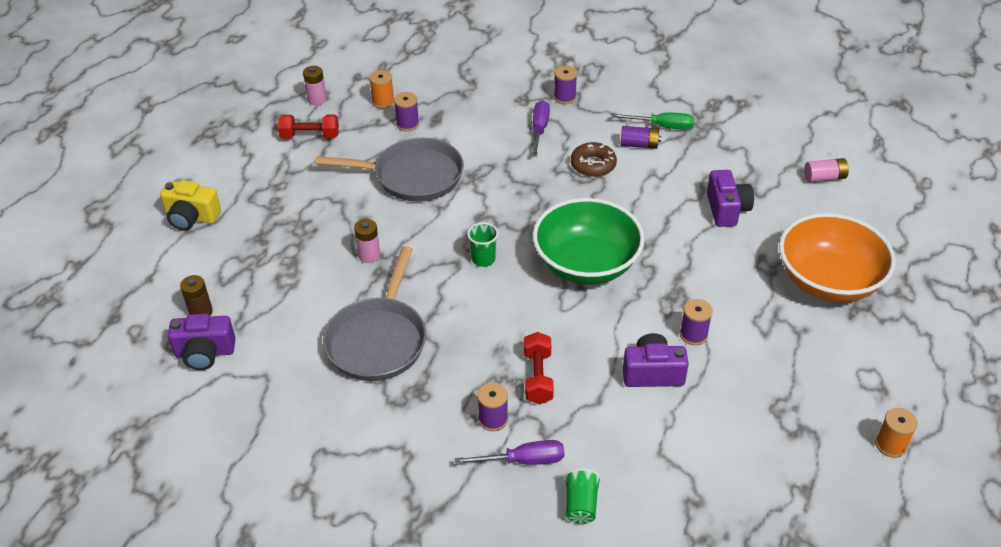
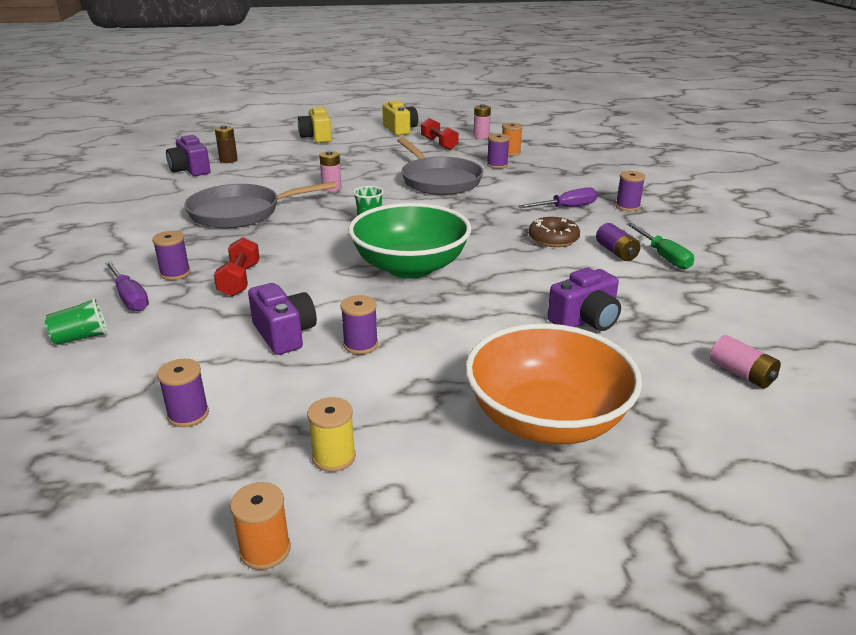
camera: 60 degrees right, 15 degrees down
(233, 145) = (400, 129): none -> yellow camera
(538, 377) = (240, 280): red dumbbell -> red dumbbell turned 60 degrees counterclockwise
(736, 454) = (188, 415): none -> purple spool
(820, 390) = (334, 457): none -> yellow spool

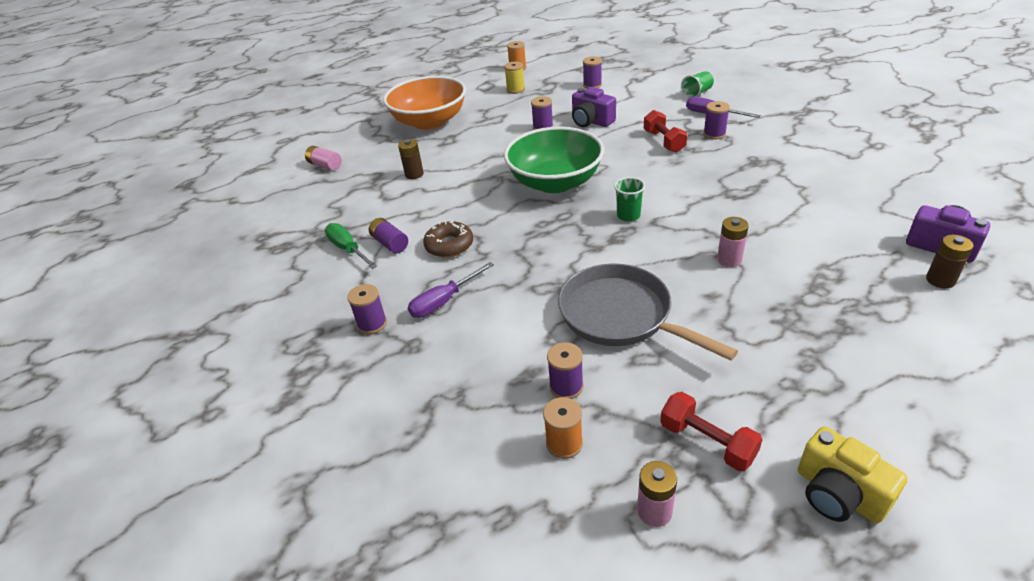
camera: 165 degrees right, 10 degrees up
(241, 212) = (765, 198): grey pan -> none
(316, 137) = (936, 397): yellow camera -> none
(585, 320) = (414, 174): purple camera -> brown battery

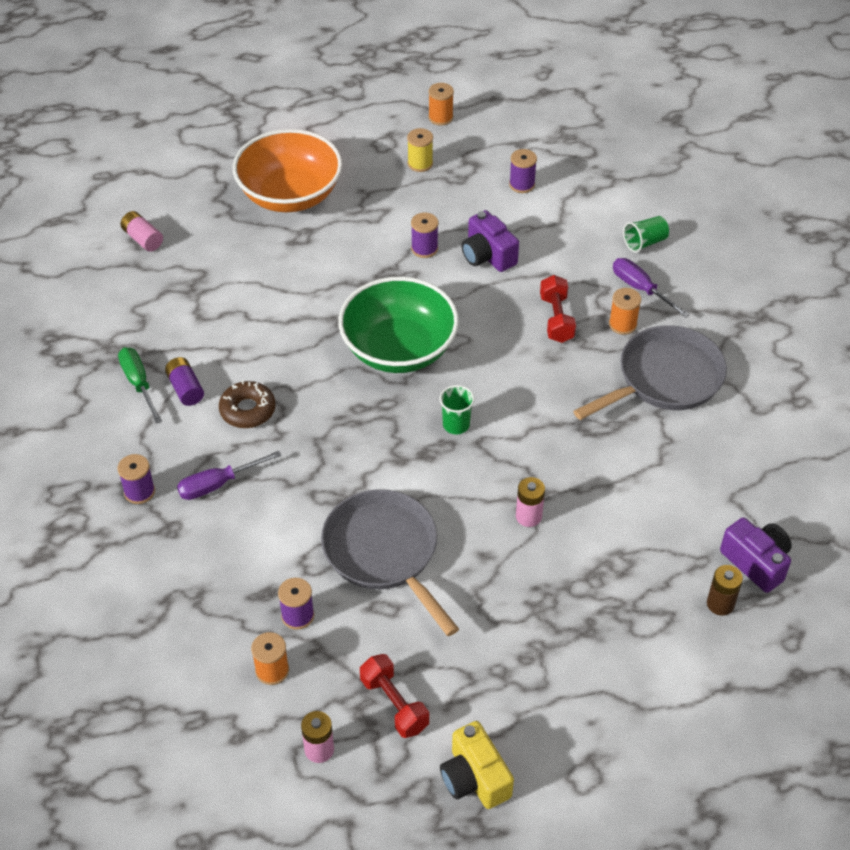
camera: 10 degrees right, 10 degrees up
(414, 174) = (243, 286): brown battery -> none
(714, 134) = (622, 324): purple spool -> orange spool
(768, 155) = (664, 379): none -> grey pan

